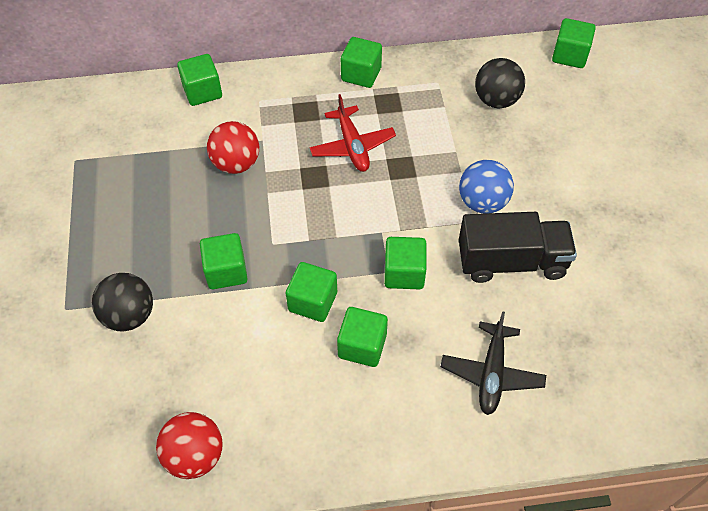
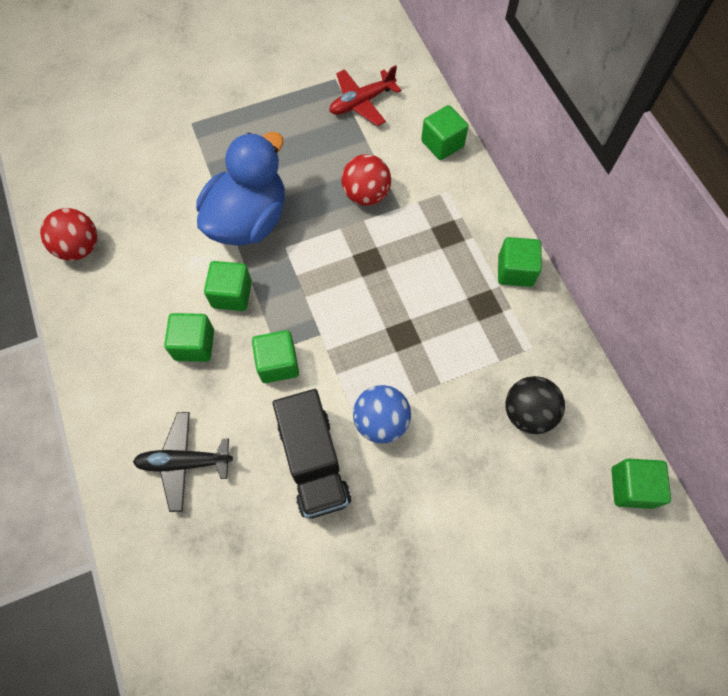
camera: 75 degrees right, 10 degrees up
(129, 315) = (193, 166): black ball -> none
(226, 271) = (249, 220): green cube -> blue duck
(352, 146) = (417, 285): red plane -> red plane (362, 102)

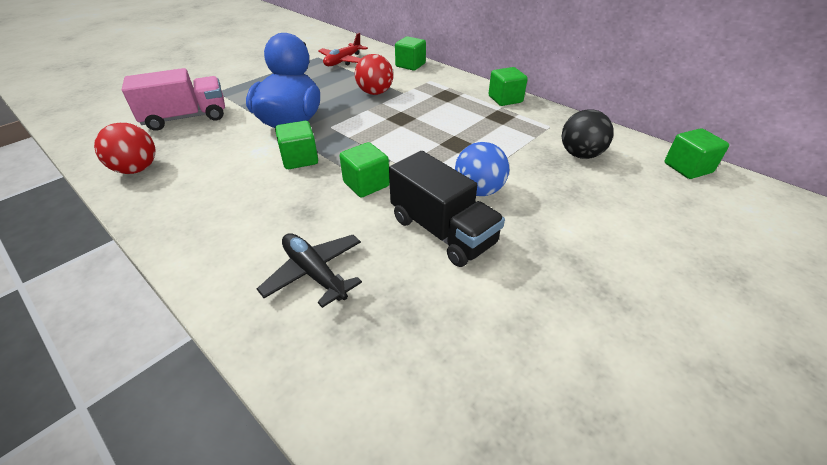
camera: 25 degrees left, 25 degrees down
(145, 169) = (186, 118): none -> pink truck
(184, 462) = (314, 273): black plane -> black plane turned 75 degrees clockwise
(194, 345) = (281, 194): green cube -> none

